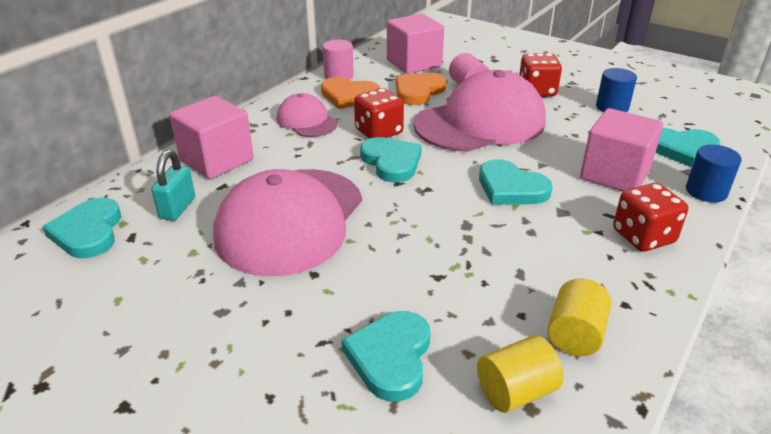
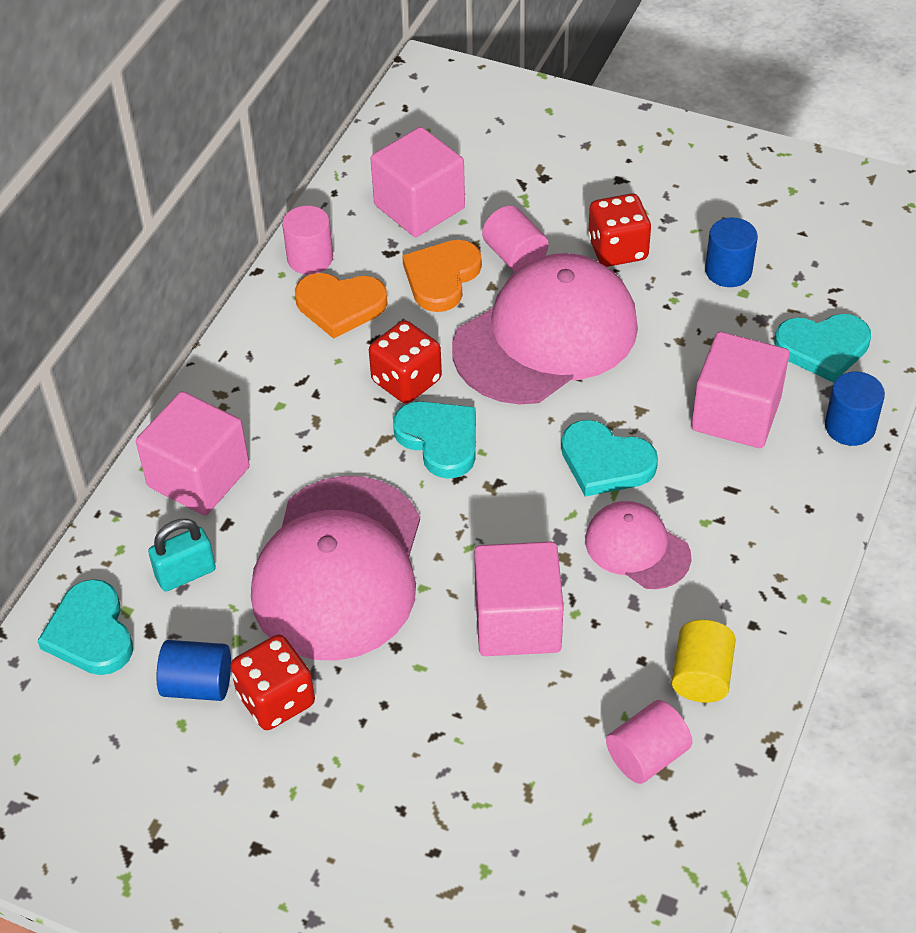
camera: 10 degrees left, 15 degrees up
(146, 275) = (198, 685): none -> blue cylinder
(177, 208) = (185, 573): turquoise padlock -> turquoise padlock turned 60 degrees clockwise
(307, 121) = (296, 374): pink cap -> pink cap (637, 548)
(391, 357) = (512, 740): turquoise heart -> none
(419, 272) = (517, 622): none -> pink cube
(516, 391) = (647, 756): yellow cylinder -> pink cylinder
(643, 237) = (772, 519): red dice -> red dice (276, 699)

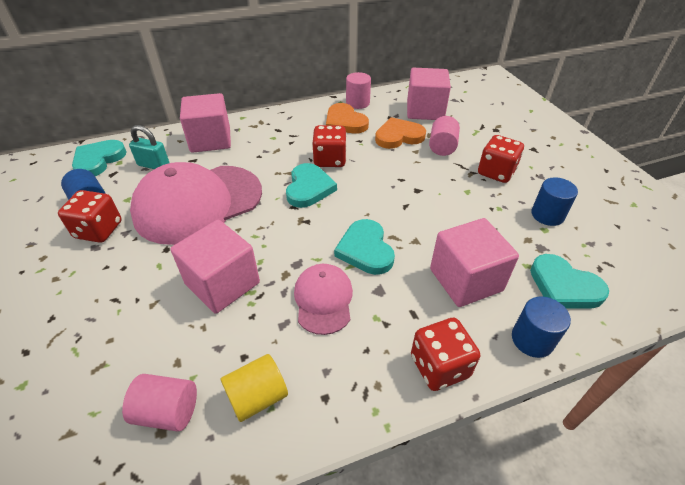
camera: 45 degrees right, 5 degrees down
(546, 337) = (412, 182): pink cap -> none
(807, 516) = (439, 366): none -> red dice

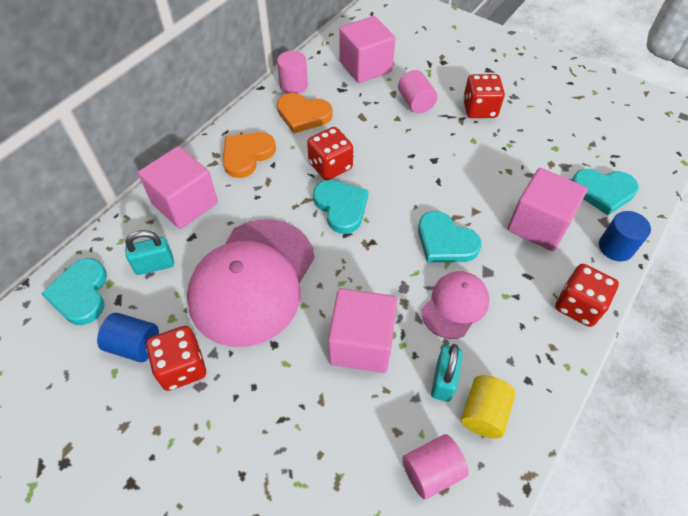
camera: 35 degrees left, 10 degrees up
(253, 349) = (443, 380): none -> turquoise padlock
(323, 299) = (455, 305): pink cap -> pink cap turned 75 degrees clockwise
(398, 136) = (368, 108): orange heart -> orange heart (247, 155)
(547, 215) = (547, 133): blue cylinder -> none

